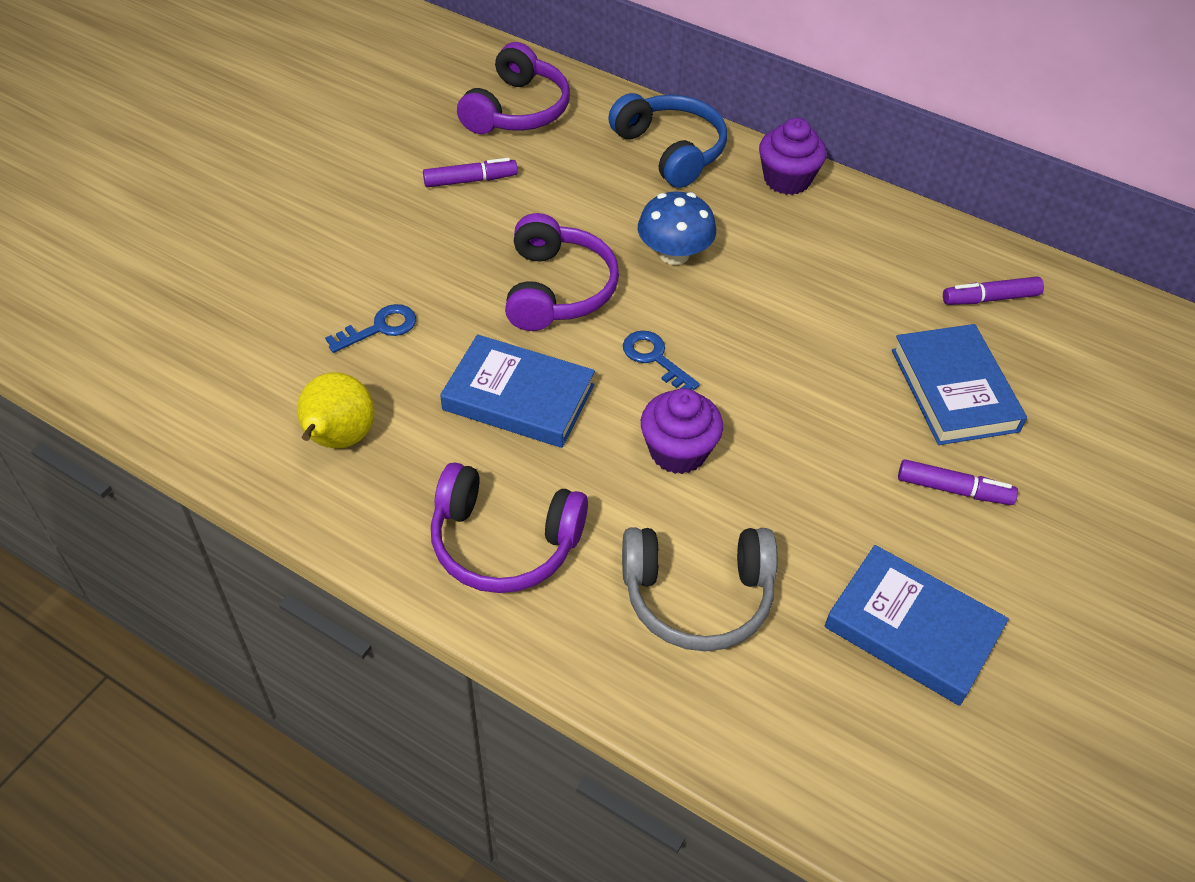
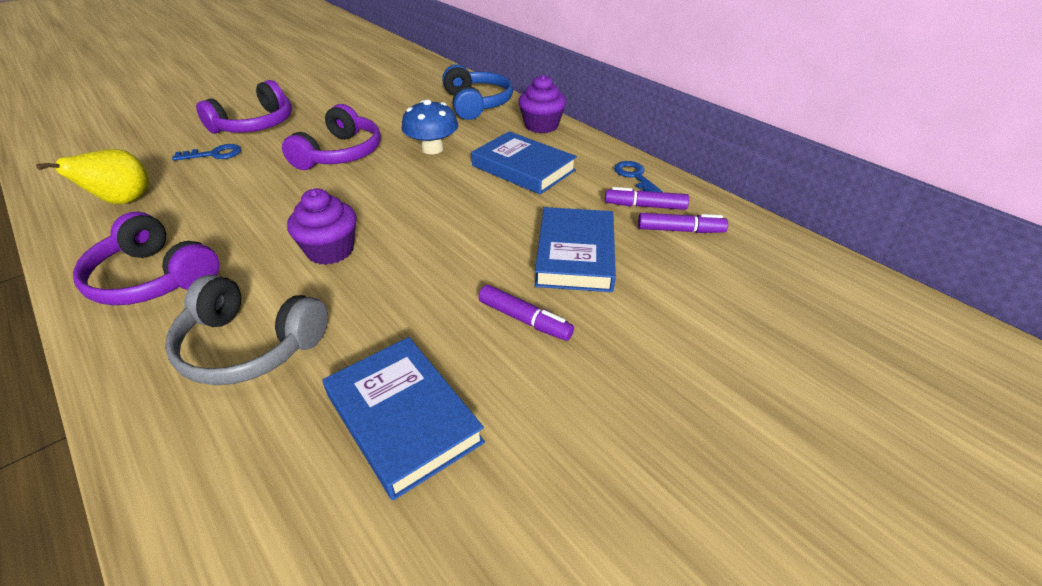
camera: 20 degrees right, 10 degrees down
(470, 180) = (342, 101): purple marker -> purple marker (680, 230)
(517, 110) = (401, 77): purple headphones -> purple headphones (255, 125)
(518, 397) = (256, 201): blue book -> blue book (523, 168)
(655, 358) = (367, 197): blue key -> blue key (635, 176)

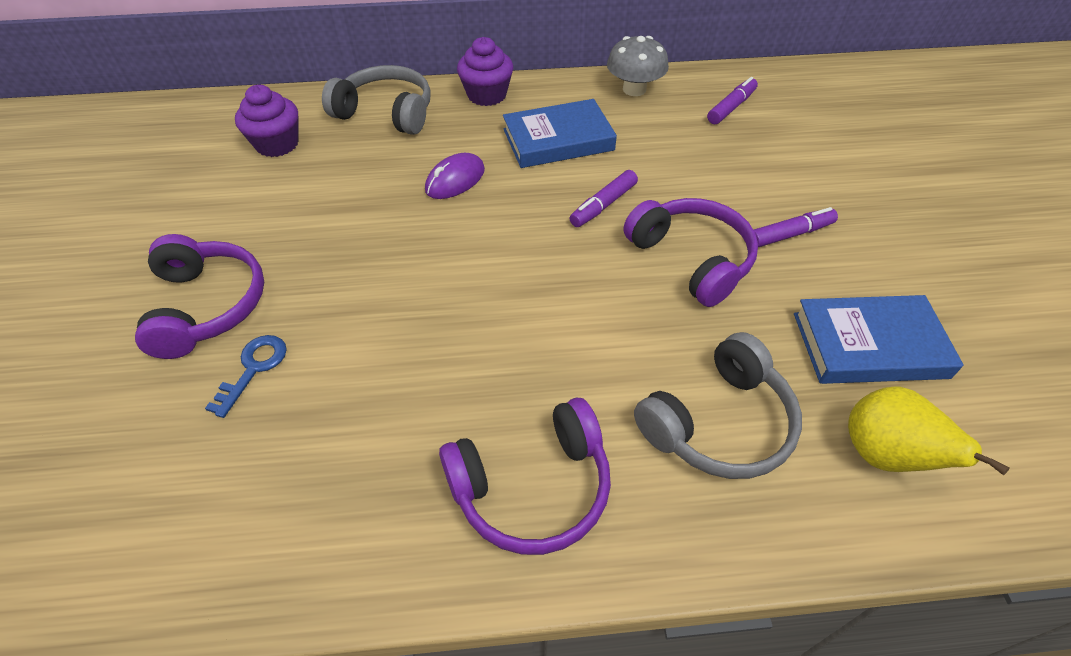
camera: 55 degrees left, 10 degrees up
(123, 202) = (296, 496): yellow pear -> yellow pear (884, 455)
(330, 250) = (595, 319): purple cupcake -> purple cupcake (277, 144)
(340, 154) = (388, 251): purple headphones -> purple headphones (692, 259)
(432, 149) = (455, 180): blue mushroom -> purple mouse
(477, 104) = (386, 113): blue headphones -> grey headphones
(575, 254) = (723, 172): blue book -> none
(635, 176) = (634, 89): blue key -> grey mushroom
(645, 206) = (683, 106): purple marker -> purple marker (603, 205)

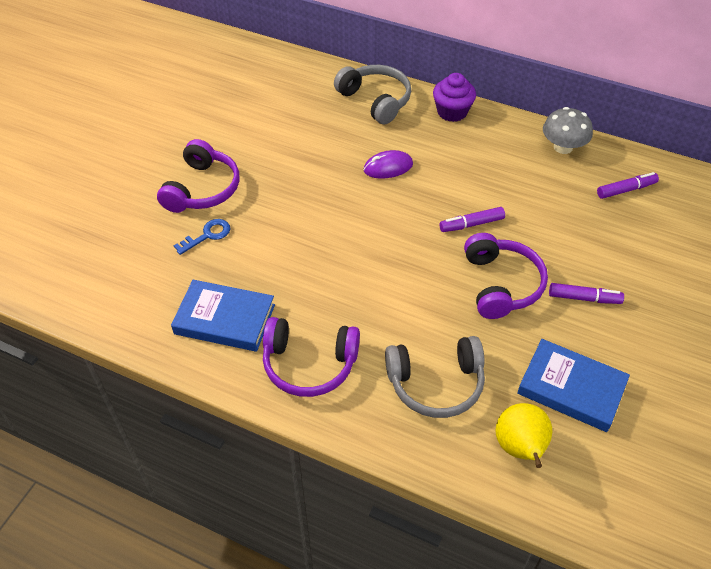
camera: 30 degrees right, 0 degrees up
(277, 144) = (295, 98): purple cupcake -> none
(558, 140) = (476, 165): blue book -> blue book (225, 319)

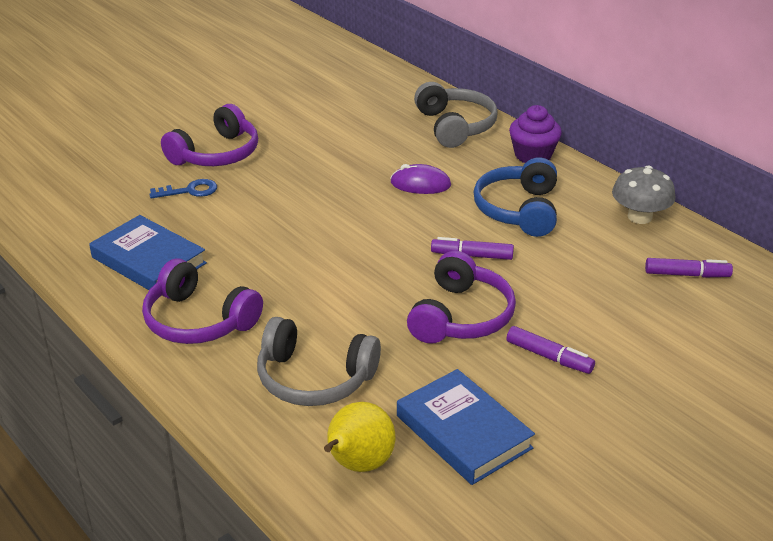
camera: 25 degrees right, 15 degrees down
(476, 169) = (518, 210): none -> blue headphones

